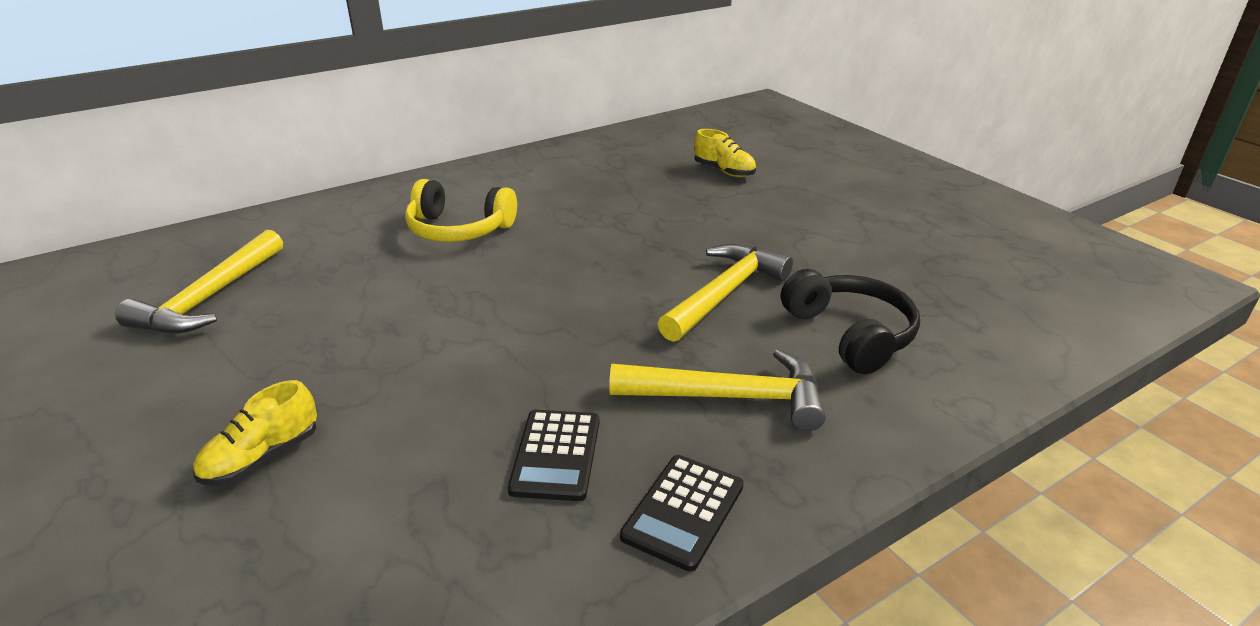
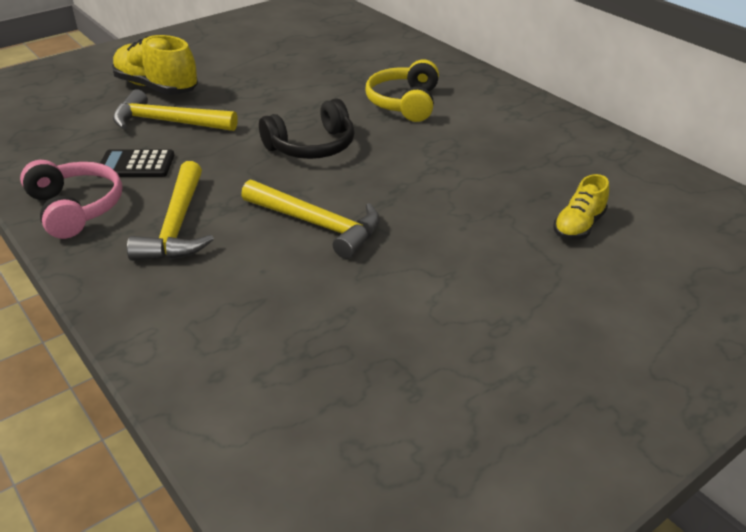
camera: 85 degrees right, 5 degrees up
(210, 298) = (303, 45): yellow hammer -> yellow hammer (168, 122)
(262, 458) = (157, 87): yellow shoe -> yellow shoe, size x1.71
(683, 511) = (76, 208): black calculator -> pink headphones
(850, 334) = (253, 290): black headphones -> black headphones (312, 146)

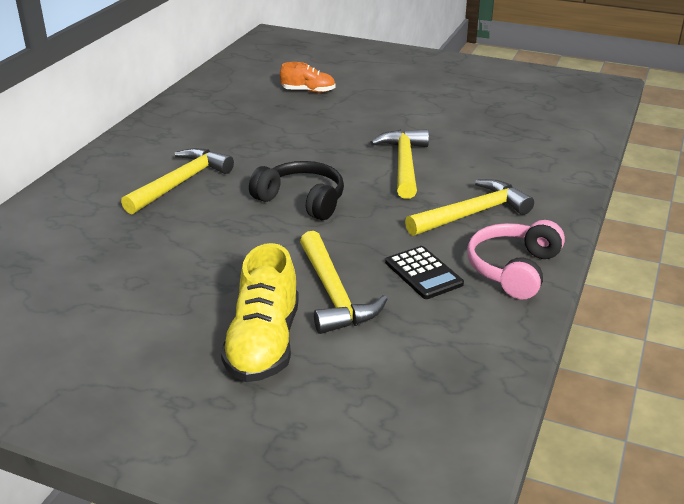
camera: 120 degrees left, 5 degrees down
(404, 103) = (181, 183): yellow headphones -> yellow hammer
(579, 226) = (308, 91): yellow shoe -> orange shoe

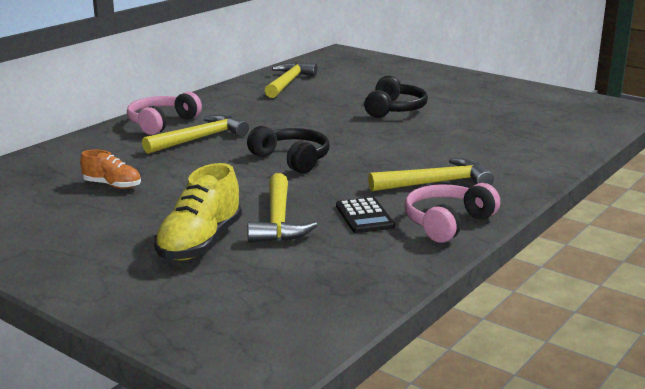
camera: 15 degrees right, 10 degrees down
(123, 165) = (162, 123): none -> pink headphones
(308, 91) = (346, 90): orange shoe -> orange shoe (112, 185)
(374, 113) = (394, 109): none -> black headphones
(404, 164) = (397, 145): yellow hammer -> yellow hammer (288, 83)

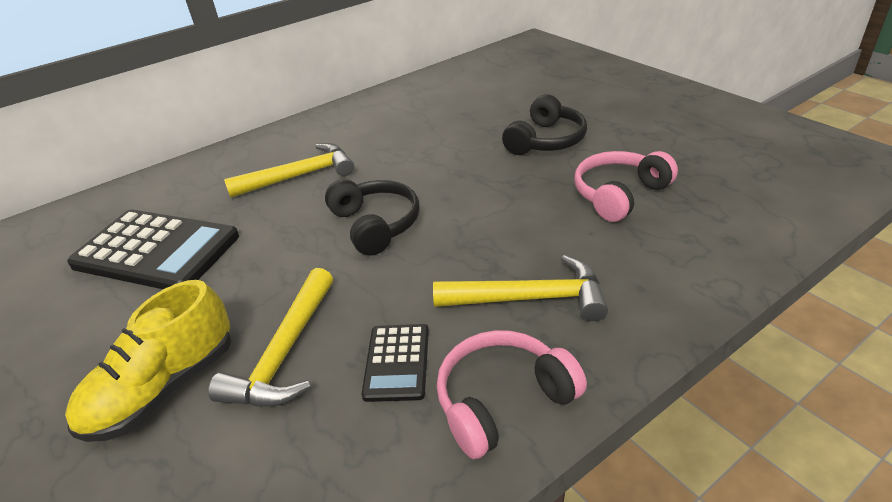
camera: 20 degrees right, 15 degrees up
(112, 185) = (156, 251): orange shoe -> black calculator
(162, 123) = (279, 146): pink headphones -> pink headphones (619, 194)
(288, 83) = (449, 88): yellow hammer -> none

